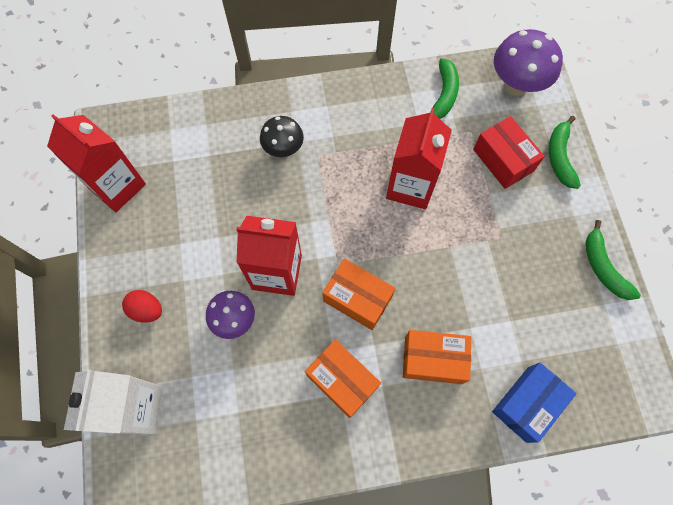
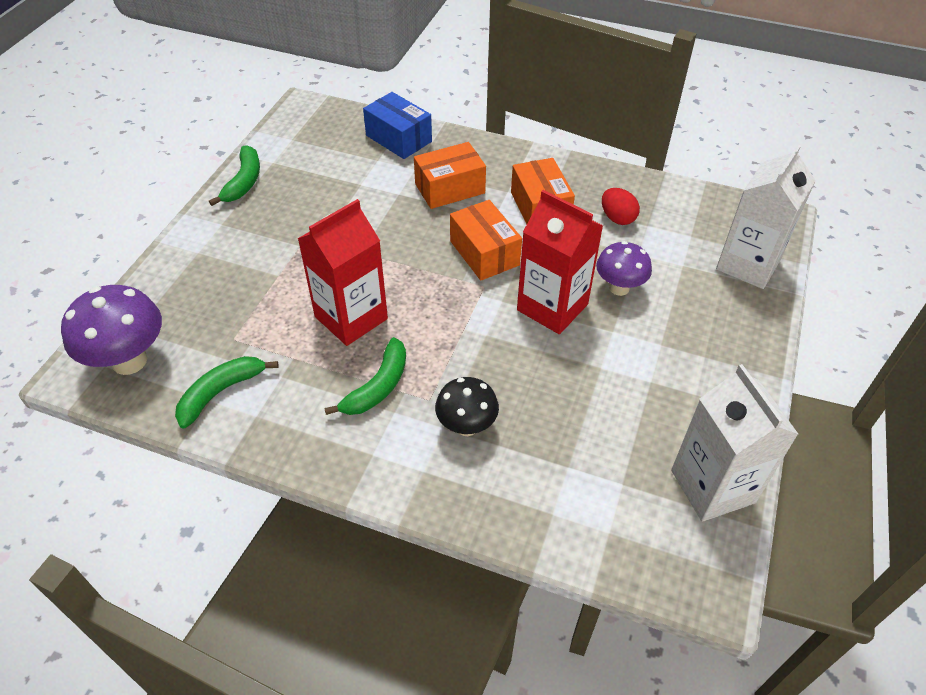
camera: 150 degrees left, 20 degrees down
(117, 186) = (712, 486): red carton -> white carton
(147, 310) = (712, 335): red egg -> red egg (617, 218)
(433, 359) = (450, 188): orange box -> orange box turned 60 degrees counterclockwise
(503, 160) = (232, 296): red box -> none
(527, 404) = (398, 138): blue box -> blue box turned 60 degrees clockwise
(559, 157) = (174, 272): green banana -> green banana (378, 386)

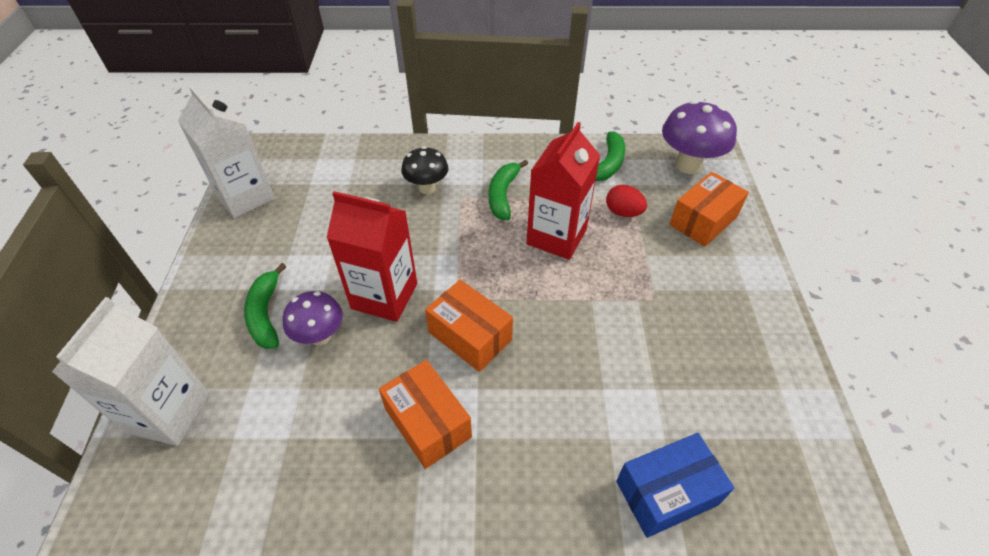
camera: 160 degrees right, 0 degrees up
(244, 182) = (780, 348): green banana -> green banana (266, 314)
(398, 138) = (666, 493): blue box -> blue box turned 45 degrees counterclockwise
(450, 188) = (549, 417): orange box -> orange box (703, 221)
(617, 218) = (328, 437): red egg -> red egg (623, 212)

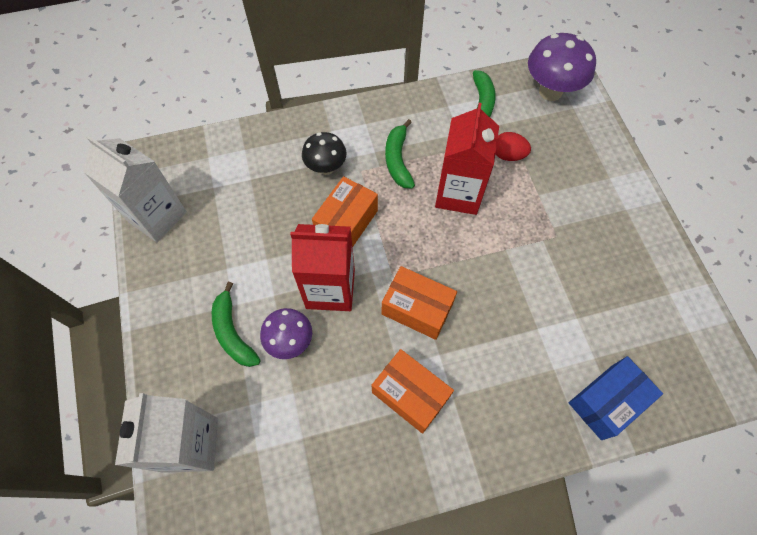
camera: 15 degrees left, 15 degrees up
(703, 221) = (577, 148): orange box -> orange box (346, 222)

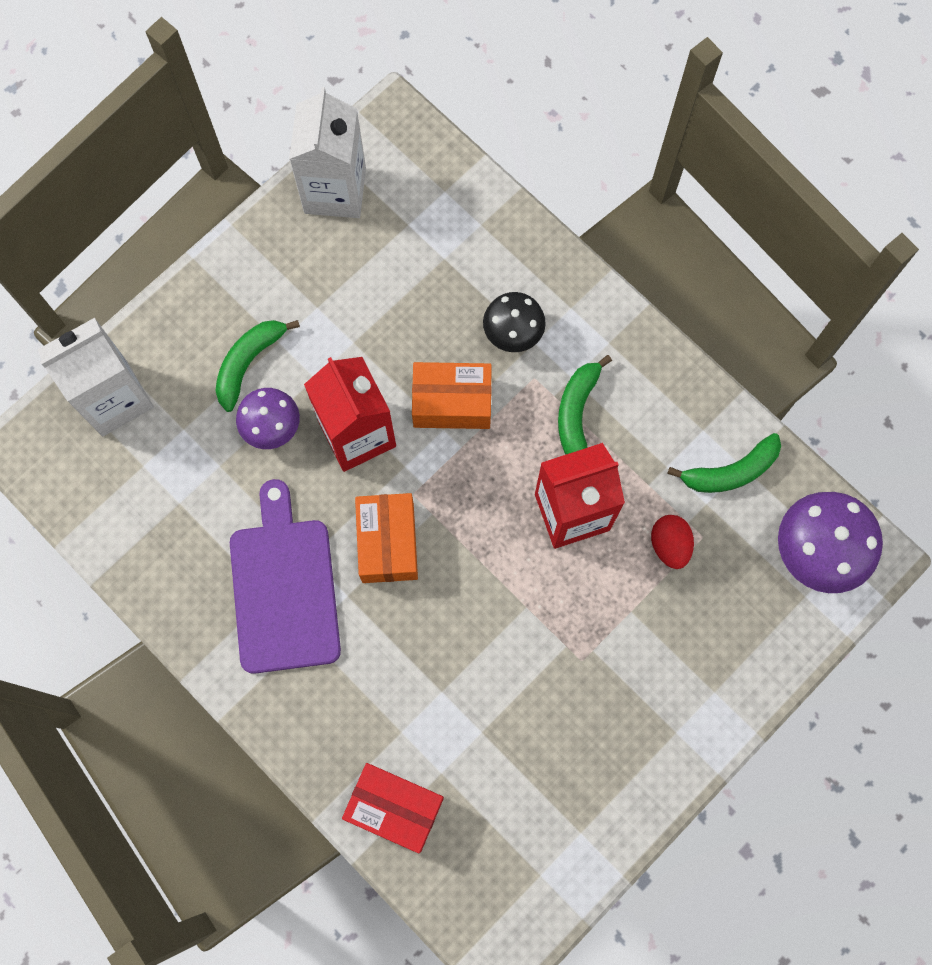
camera: 60 degrees right, 10 degrees up
(398, 160) = (577, 413): green banana -> green banana turned 45 degrees counterclockwise
(410, 395) = (284, 588): orange box -> purple cutting board
(606, 401) = (395, 808): blue box -> red box

